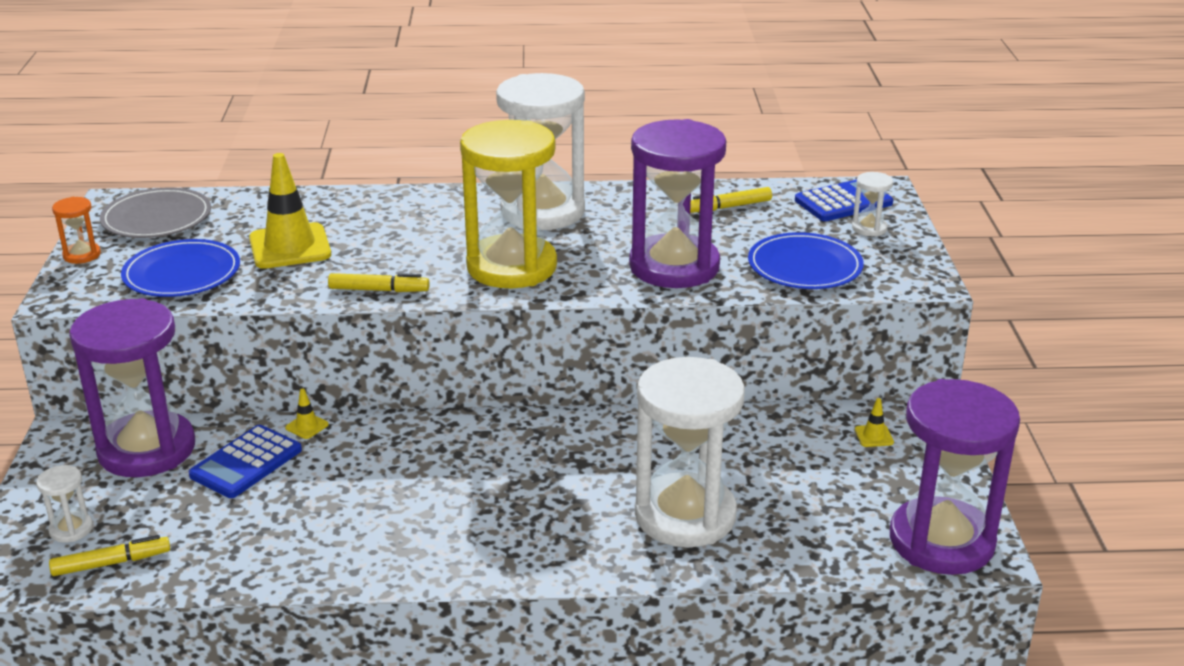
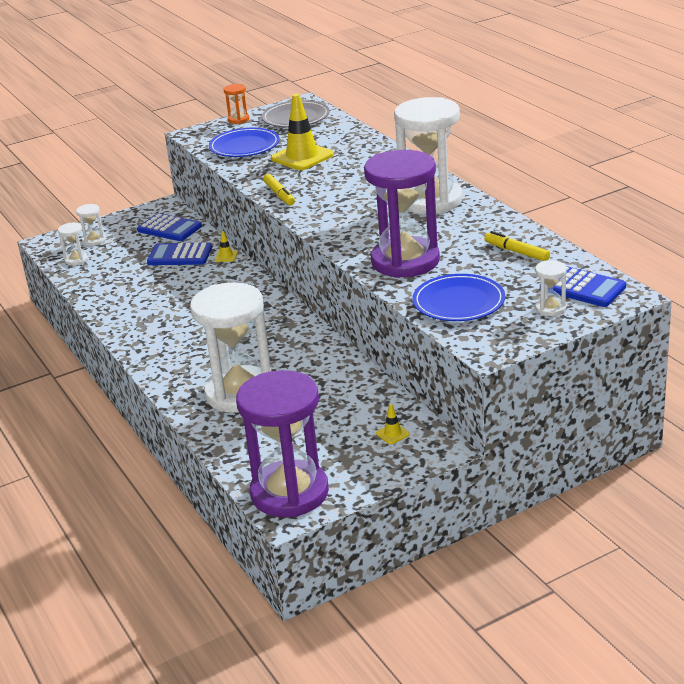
camera: 65 degrees right, 0 degrees up
(111, 563) = (76, 260): yellow marker -> white hourglass
(147, 449) = (169, 228): purple hourglass -> blue calculator
(511, 267) = (347, 217): yellow hourglass -> none

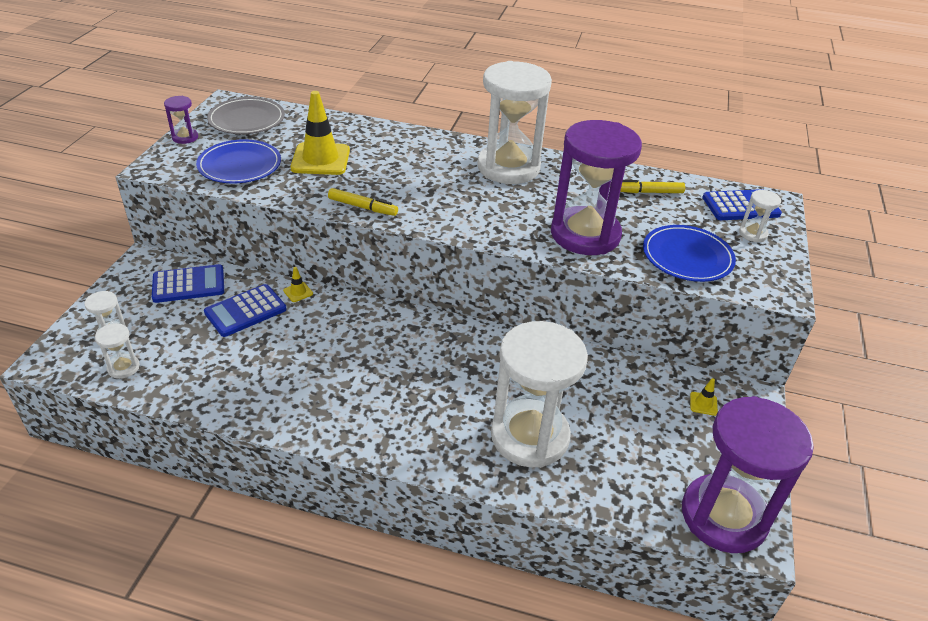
camera: 50 degrees left, 10 degrees up
(238, 119) = (185, 137): orange hourglass -> purple hourglass

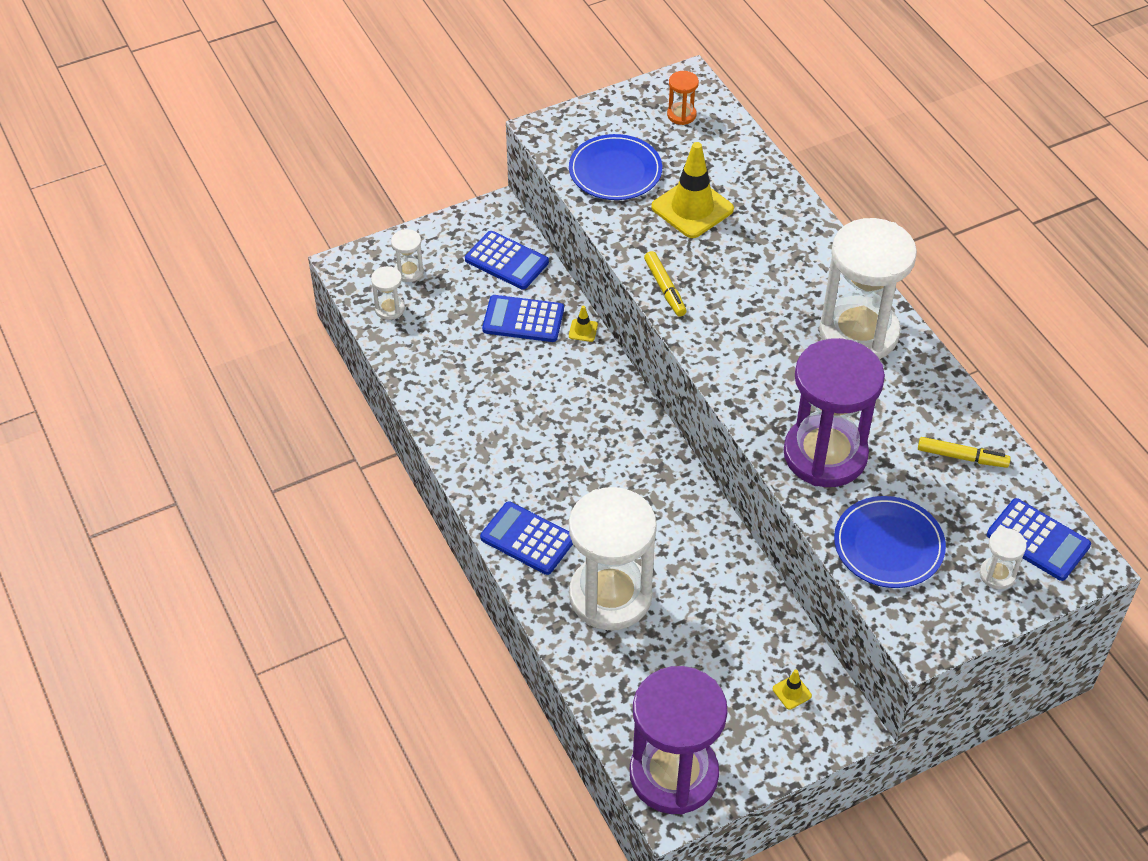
camera: 50 degrees right, 10 degrees up
(185, 137) = (604, 106): purple hourglass -> none
(247, 119) = (681, 115): grey plate -> orange hourglass
(427, 444) = (527, 539): none -> blue calculator
(648, 192) = (962, 457): yellow marker -> yellow marker turned 150 degrees clockwise

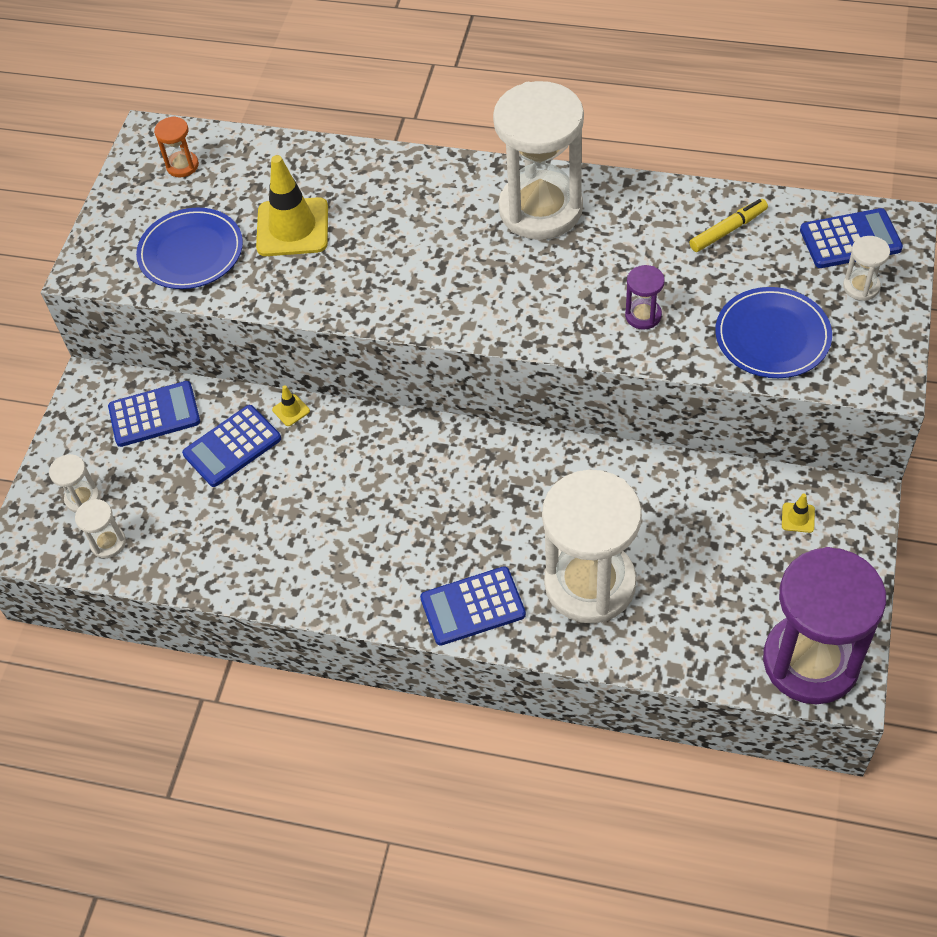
camera: 45 degrees left, 5 degrees up
(665, 288) = (359, 305): yellow marker -> none
(825, 454) = (643, 315): purple hourglass -> purple hourglass, size x0.41

